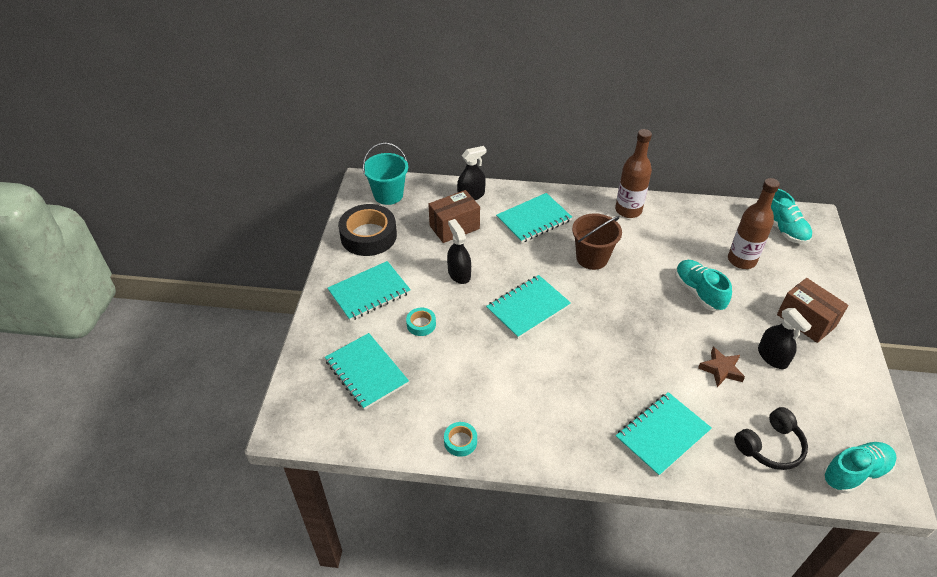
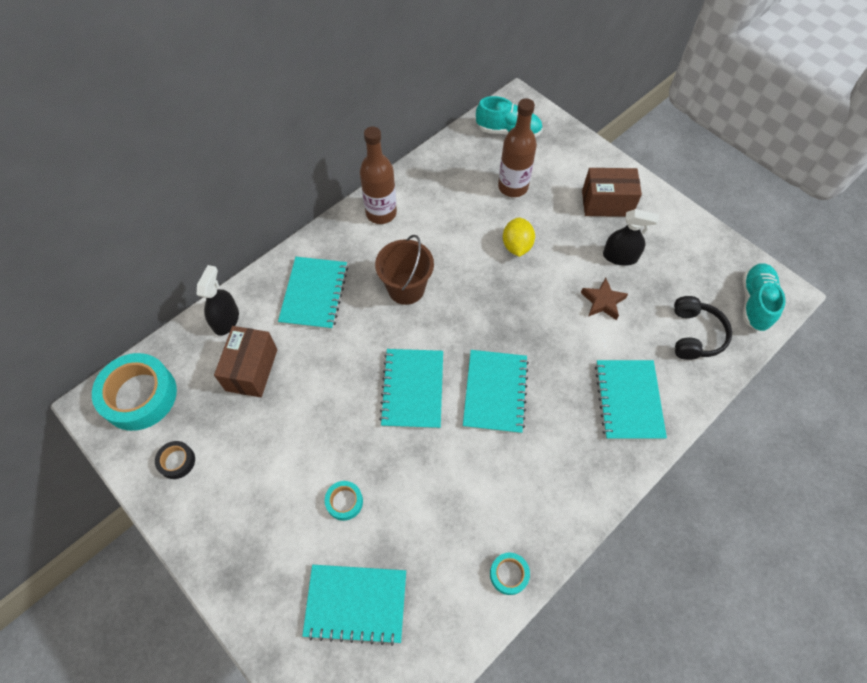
camera: 50 degrees left, 15 degrees up
(368, 236) = (177, 461): black tape -> black tape, size x0.47
(369, 292) = (255, 521): turquoise notebook -> turquoise notebook (495, 392)
(388, 195) = (139, 396): turquoise bucket -> turquoise tape
(459, 274) = (315, 415): black spray bottle -> none
(698, 292) = (516, 246): turquoise shoe -> yellow lemon

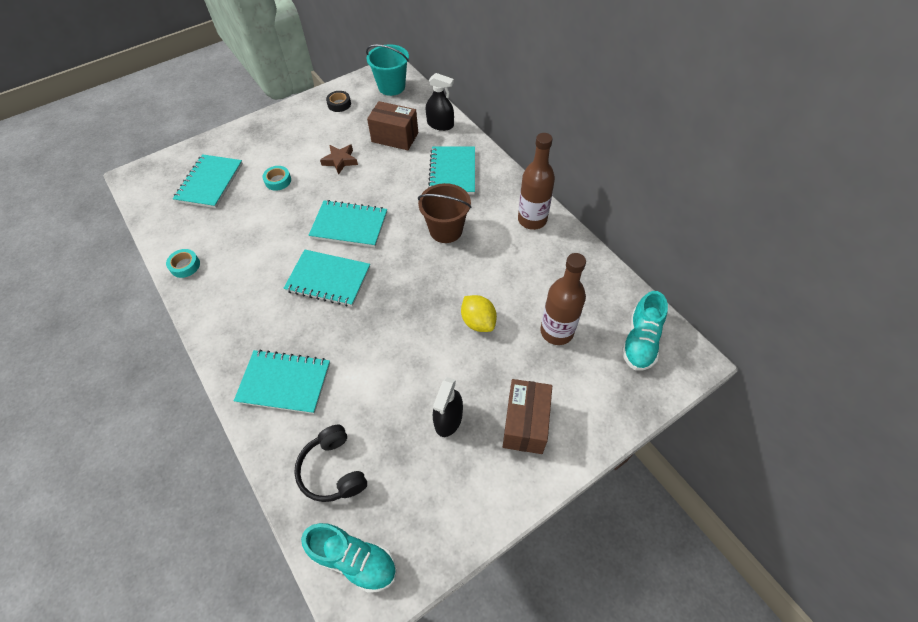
camera: 100 degrees right, 5 degrees down
(139, 396) = (391, 87): turquoise tape -> turquoise bucket
(314, 294) = (452, 172): turquoise notebook -> turquoise notebook turned 75 degrees clockwise
(516, 246) = (478, 322): yellow lemon -> yellow lemon turned 45 degrees clockwise
(602, 301) = (396, 386): brown star -> brown star (340, 161)
(694, 335) = (333, 470): black headphones -> black headphones turned 45 degrees clockwise

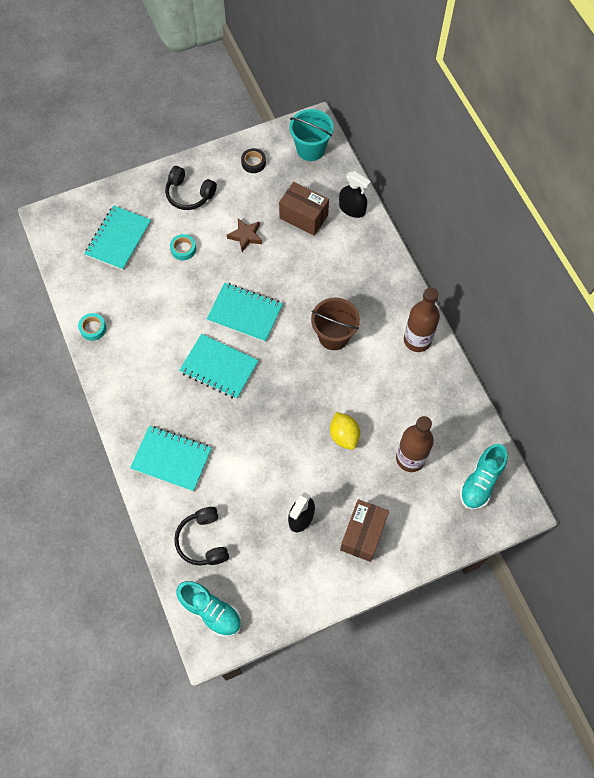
camera: 10 degrees right, 10 degrees up
(279, 136) = (189, 194): none -> black headphones
(452, 172) = (353, 270): turquoise notebook -> none

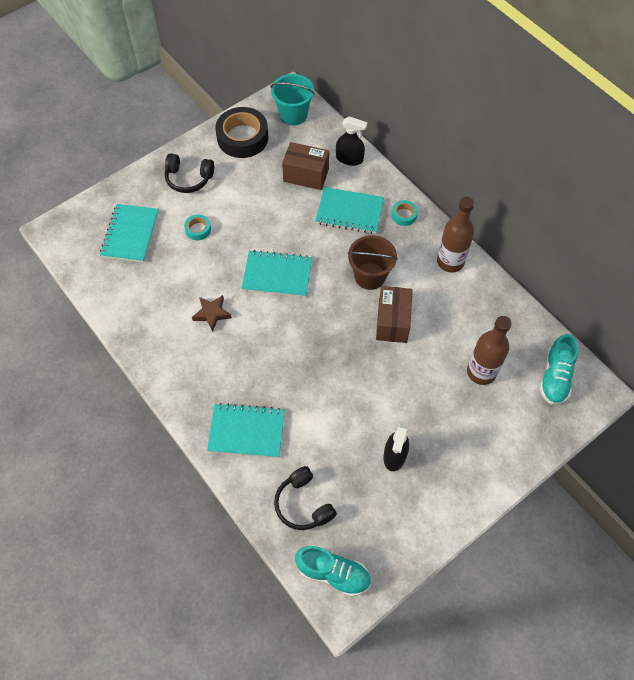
camera: 15 degrees left, 5 degrees down
(93, 328) = (128, 324): turquoise tape -> turquoise tape (404, 215)
(219, 367) = (267, 331): turquoise notebook -> turquoise notebook (349, 212)
(245, 236) = (255, 204): brown star -> brown star (212, 314)
(253, 163) = (242, 138): black tape -> black tape, size x2.14
(344, 435) = (410, 366): yellow lemon -> none
(363, 534) = (460, 456): brown box -> brown box (392, 322)

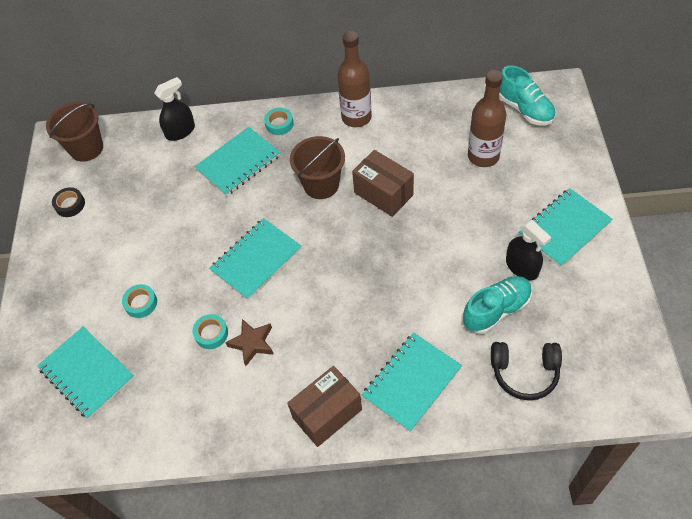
camera: 50 degrees left, 5 degrees down
(189, 178) = (71, 279): black headphones -> none
(203, 285) = (211, 334): none -> turquoise tape
(242, 138) = (70, 205): black tape -> black tape, size x0.47
(293, 114) = (86, 148): turquoise bucket -> brown bucket
(306, 175) = (165, 175): brown box -> brown box (327, 413)
(333, 573) = (612, 385): turquoise shoe -> turquoise shoe (496, 310)
(453, 469) = (564, 229): none -> turquoise notebook

